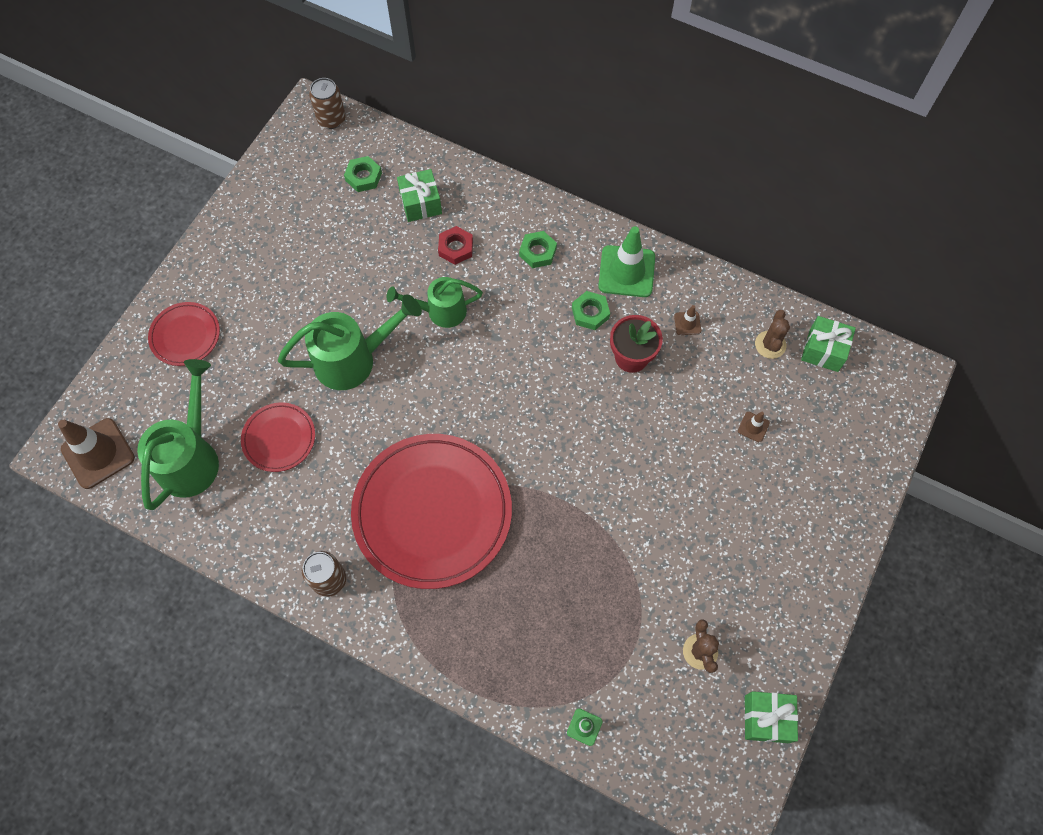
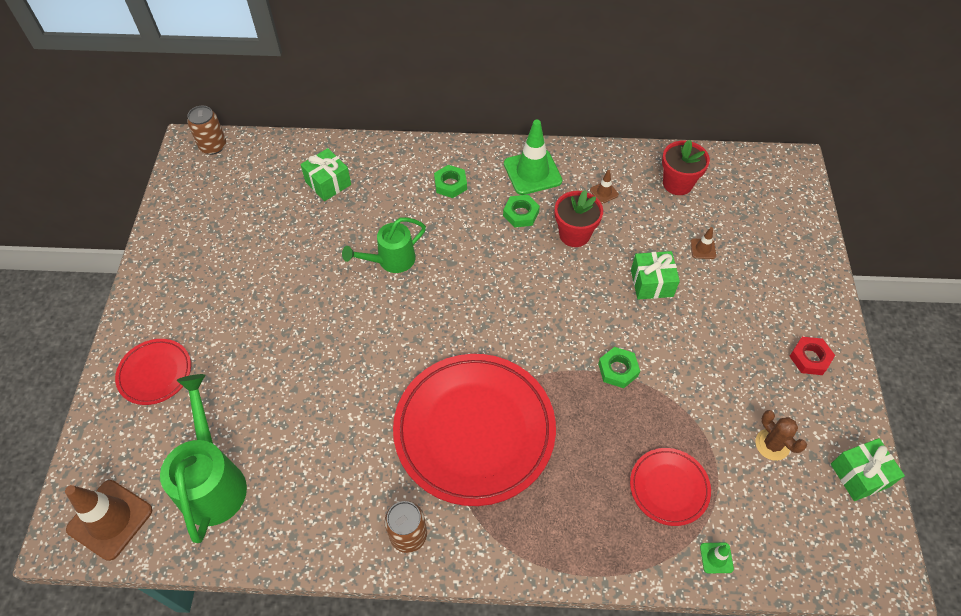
camera: 25 degrees left, 10 degrees down
(279, 438) = (294, 427): red plate -> red plate (669, 488)
(353, 359) = (332, 330): green watering can -> none
(363, 177) = (265, 180): green nut -> green nut (618, 370)
(456, 248) = (378, 206): red nut -> red nut (810, 358)
(770, 345) = (677, 184): brown cactus -> red flower pot
(823, 350) = (720, 172): green gift -> green gift (651, 283)

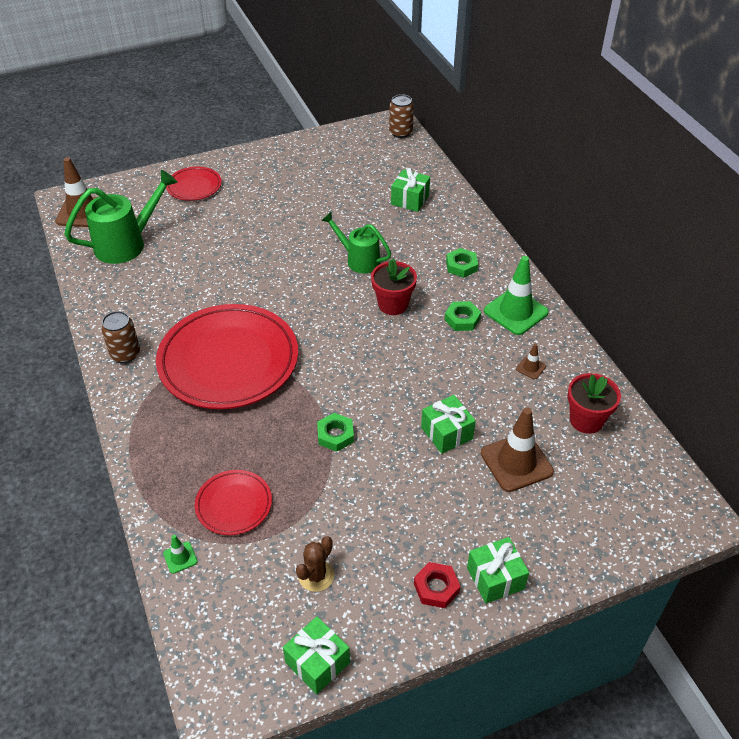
camera: 65 degrees right, 10 degrees down
(574, 234) = (465, 362): red flower pot -> red flower pot (393, 304)
(703, 249) = (516, 462): brown traffic cone -> brown traffic cone, size x2.20
(812, 314) = (495, 578): none -> green gift

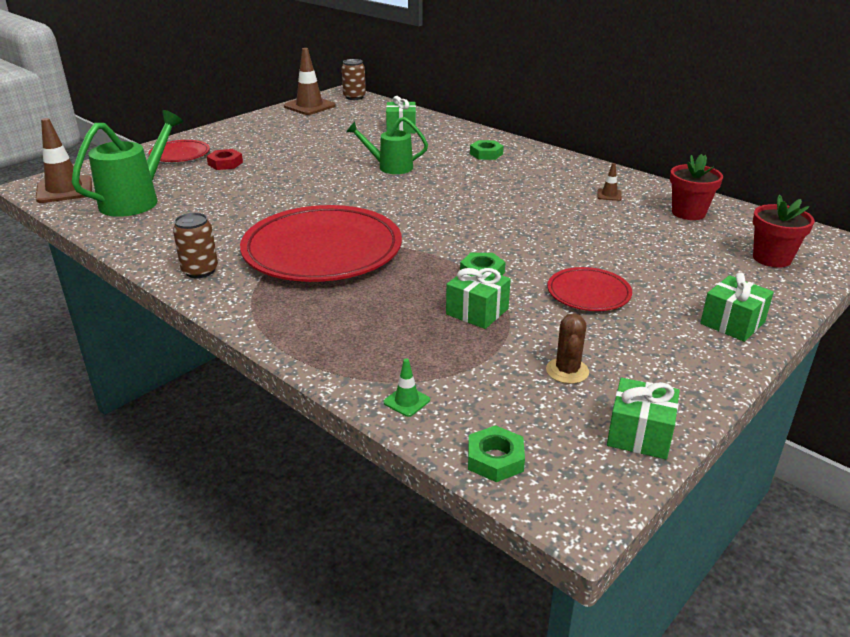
camera: 25 degrees left, 15 degrees down
(234, 504) = (427, 345): red plate -> red plate (588, 293)
(393, 304) = (449, 185): red flower pot -> red flower pot (772, 258)
(436, 587) = (689, 344): red nut -> red nut (225, 163)
(446, 433) = (583, 247): green gift -> green gift (477, 311)
(462, 319) = (520, 181): green nut -> green nut (495, 459)
(515, 312) = (560, 169): green traffic cone -> none
(516, 462) = (663, 249): brown traffic cone -> brown traffic cone (309, 106)

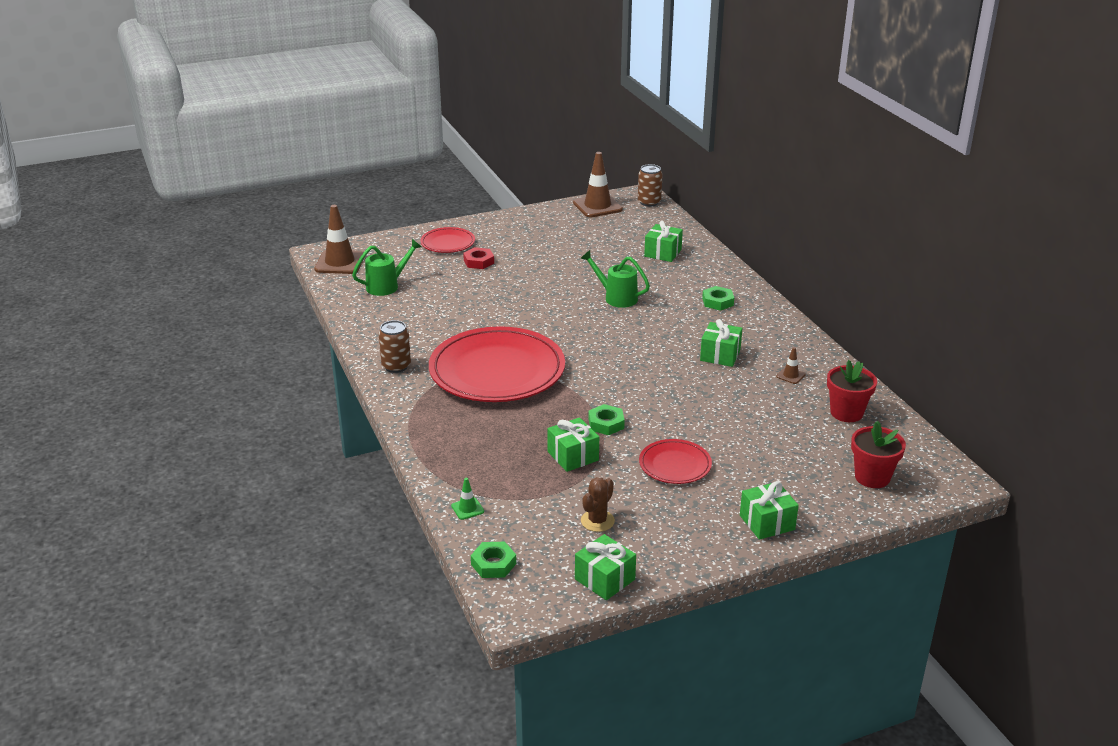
camera: 25 degrees right, 0 degrees up
(136, 200) = (387, 286): green watering can -> green watering can, size x0.66
(531, 192) = (720, 355): none -> green gift

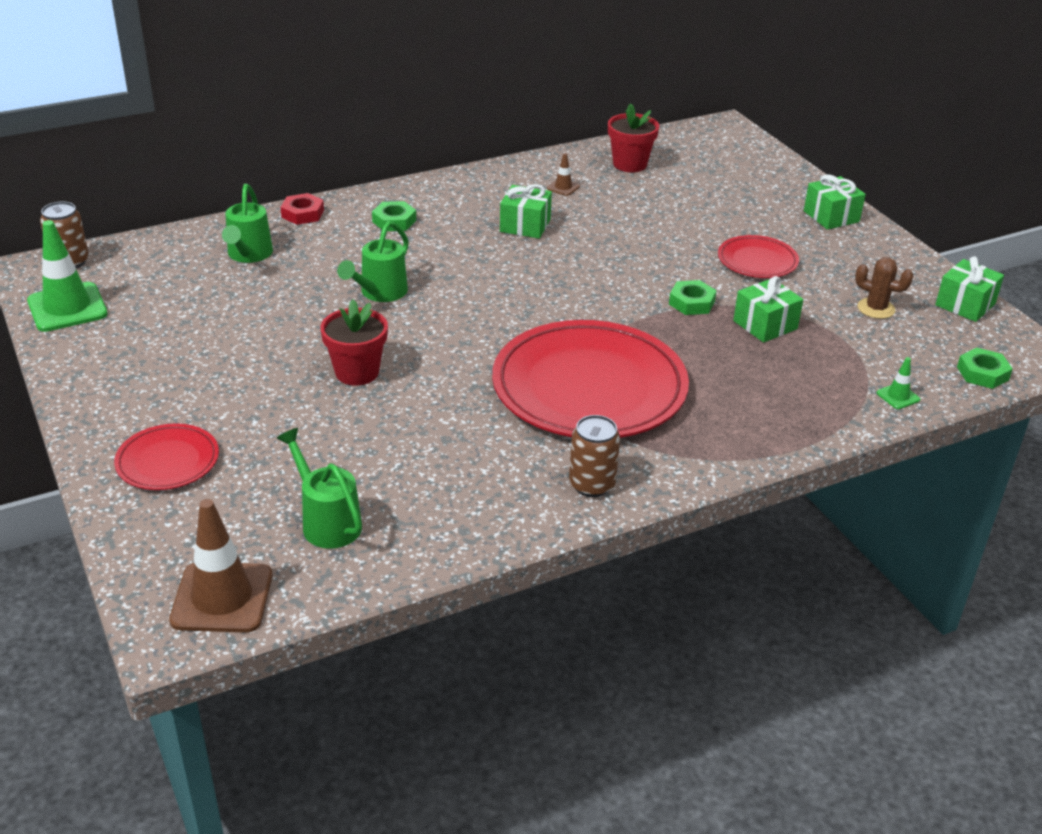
camera: 95 degrees left, 5 degrees up
(479, 262) = (248, 422): red nut -> red nut (302, 214)
(597, 206) = (67, 308): brown traffic cone -> green traffic cone
(662, 253) = (248, 255): green gift -> green watering can
(872, 477) = (737, 162): red flower pot -> red flower pot (357, 372)

